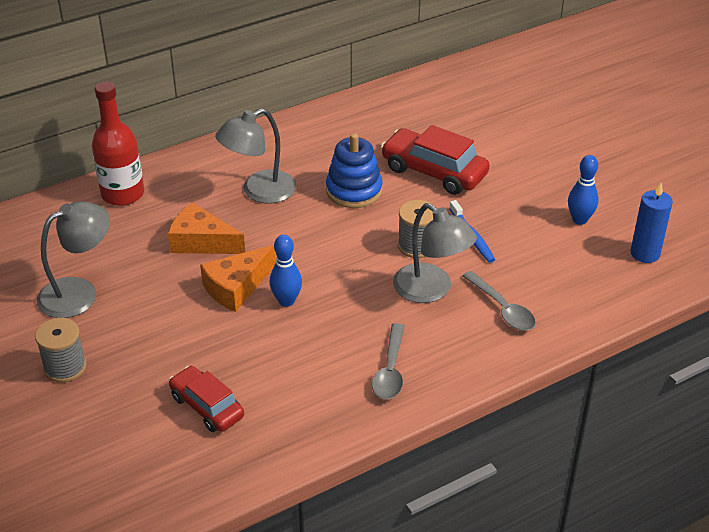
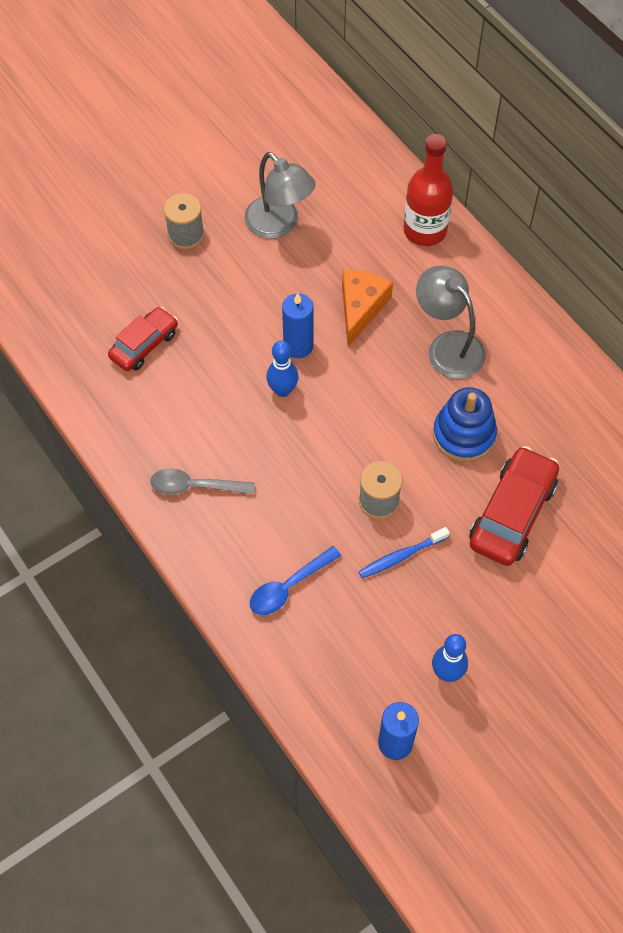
camera: 85 degrees right, 20 degrees up
(236, 287) = (298, 346): orange cheese -> blue candle
(431, 290) = (310, 518): grey lamp -> none
(502, 308) = (289, 586): grey spoon -> blue spoon

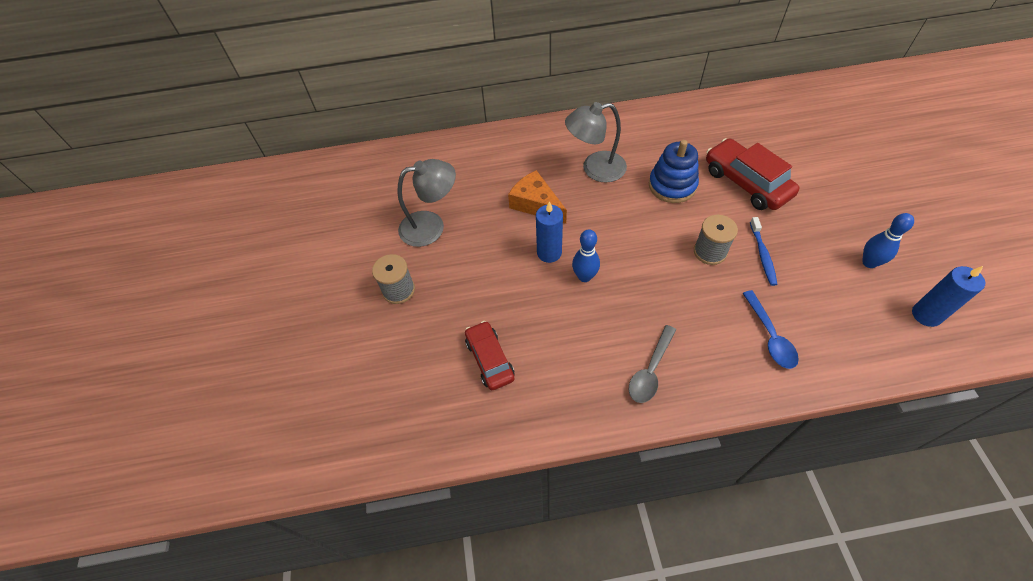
camera: 60 degrees left, 5 degrees down
(425, 230) = (492, 148): red bottle -> none

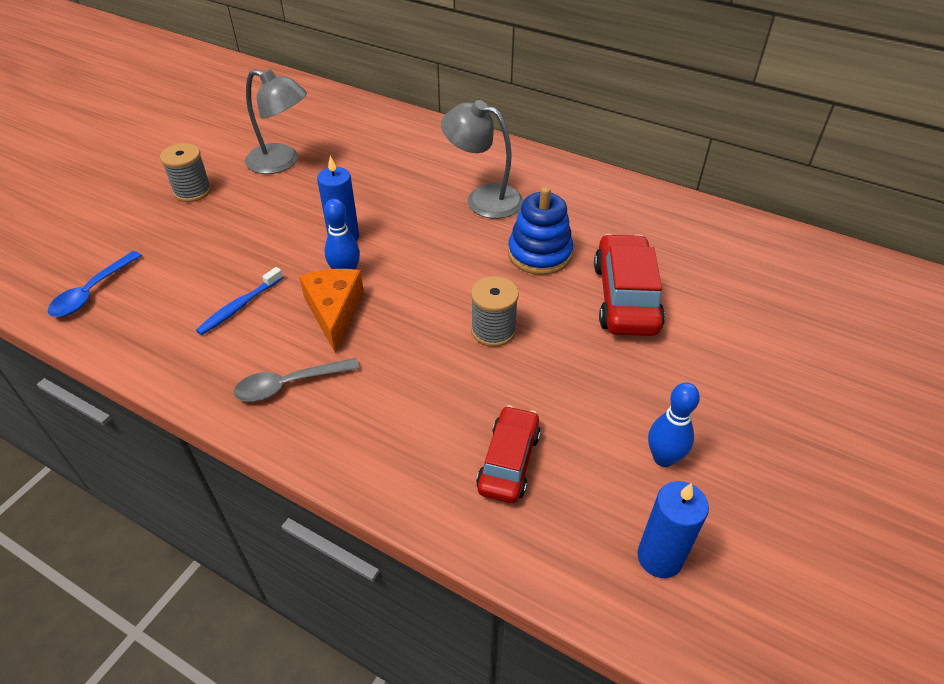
camera: 35 degrees right, 10 degrees down
(490, 359) = (181, 282): red car -> red car (509, 461)
(536, 204) = (388, 195): orange cheese -> orange cheese (334, 312)
(762, 255) = (545, 369): blue toothbrush -> blue toothbrush (239, 306)
(770, 336) = (444, 441): blue spoon -> blue spoon (92, 292)

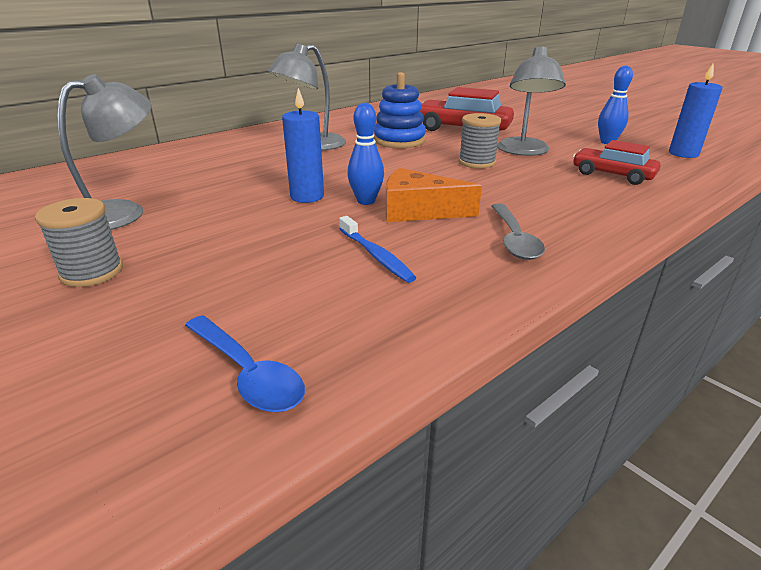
camera: 70 degrees left, 15 degrees down
(560, 367) = (524, 151): none -> grey lamp

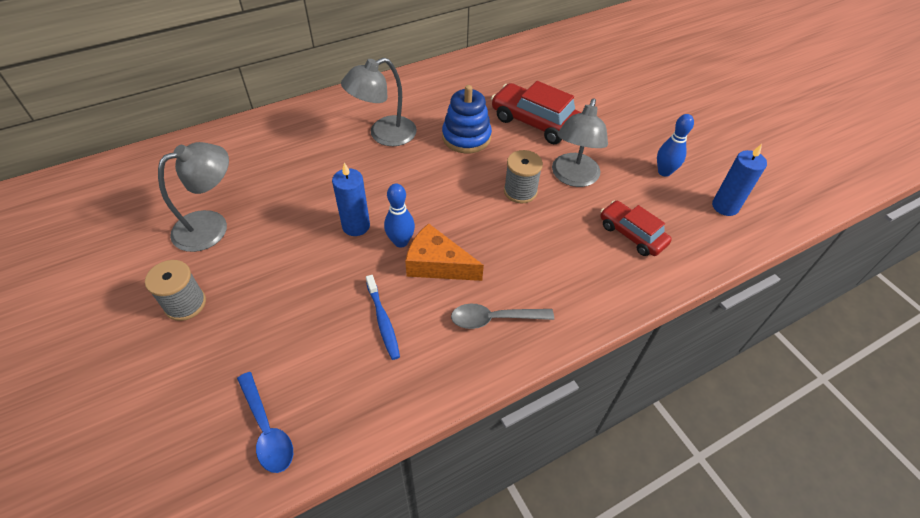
camera: 10 degrees right, 20 degrees up
(514, 239) = (495, 319): grey spoon -> grey spoon turned 75 degrees clockwise

